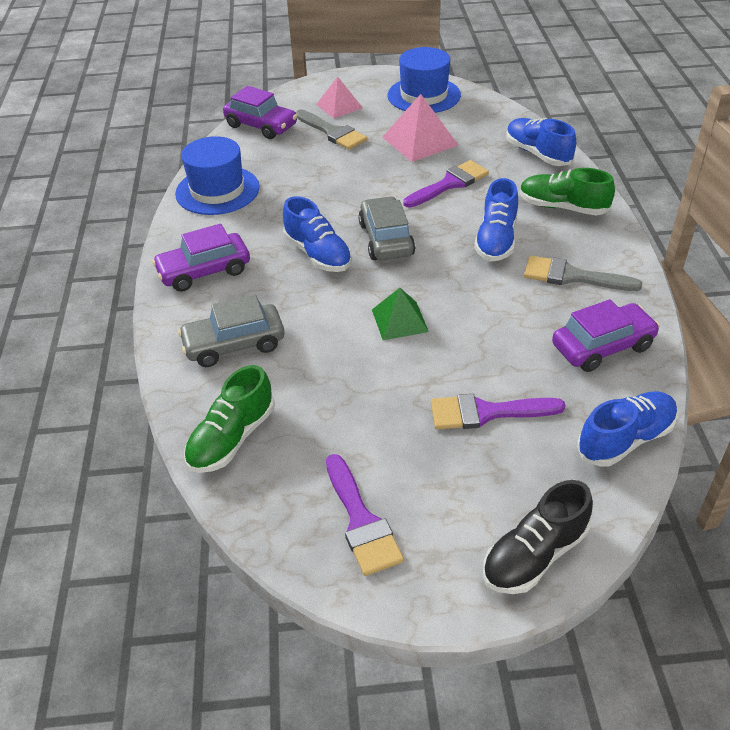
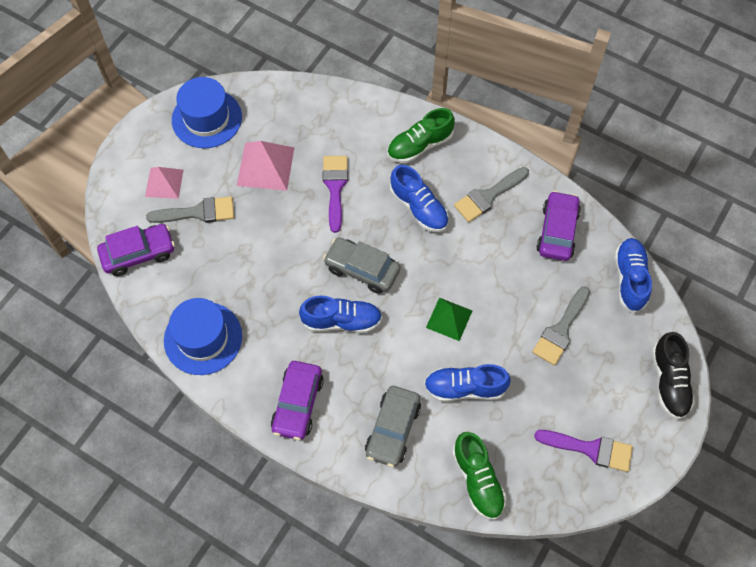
camera: 55 degrees left, 20 degrees up
(486, 412) = (561, 330): purple brush -> grey brush
(537, 154) = (350, 111): blue shoe -> blue shoe (465, 388)

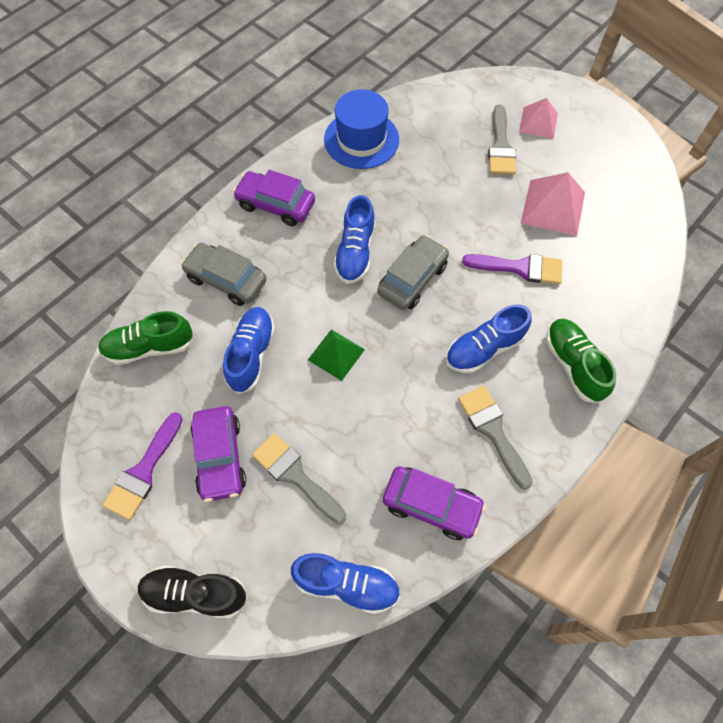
camera: 100 degrees right, 0 degrees up
(138, 254) = (459, 99): purple car -> purple car (220, 457)
(207, 118) = (617, 162): blue hat -> none

